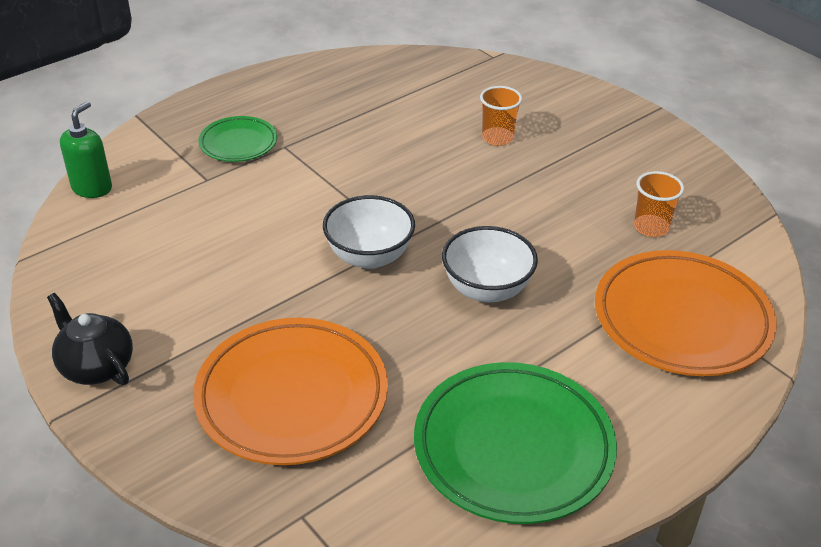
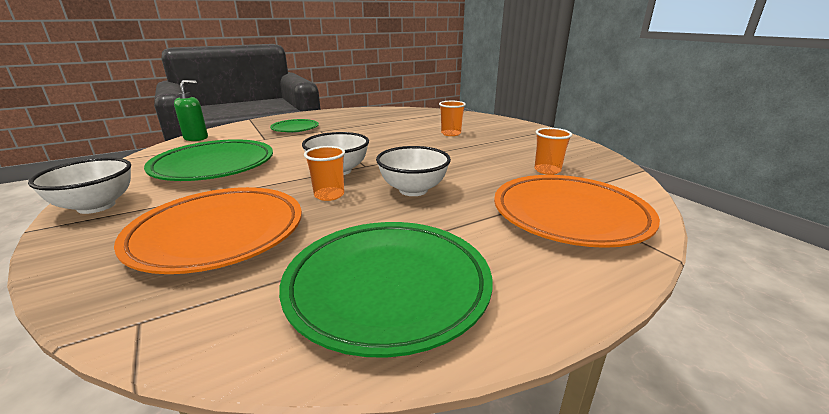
camera: 10 degrees right, 15 degrees down
(96, 366) = (96, 206): black teapot -> white bowl
(183, 263) = (214, 166): none -> green plate
(383, 312) = (329, 195): none -> orange cup

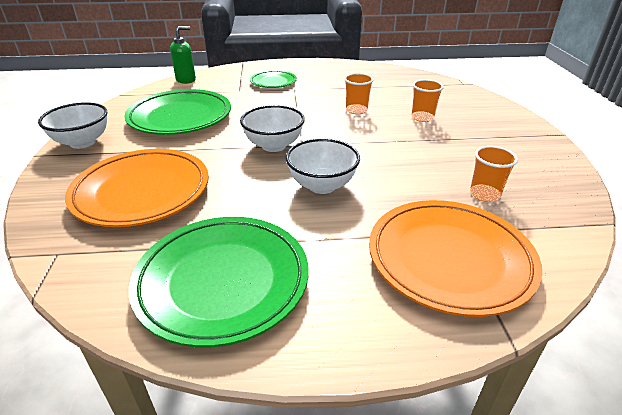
camera: 25 degrees right, 10 degrees up
(329, 195) = (246, 173): orange cup -> orange cup (356, 110)

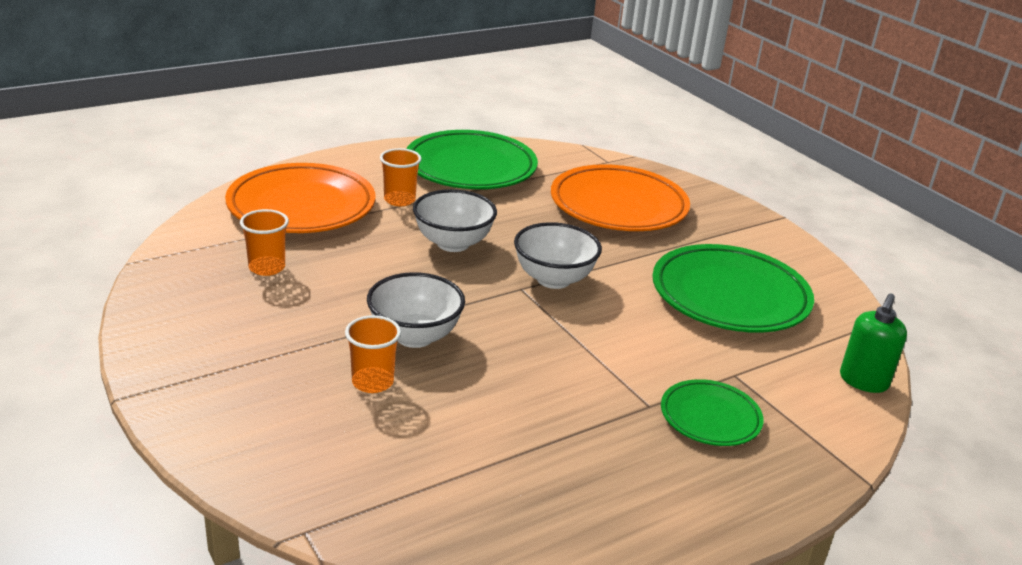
camera: 150 degrees right, 5 degrees down
(82, 142) = (770, 238): white bowl -> white bowl (414, 336)
(356, 110) = (494, 373): orange cup -> orange cup (399, 200)

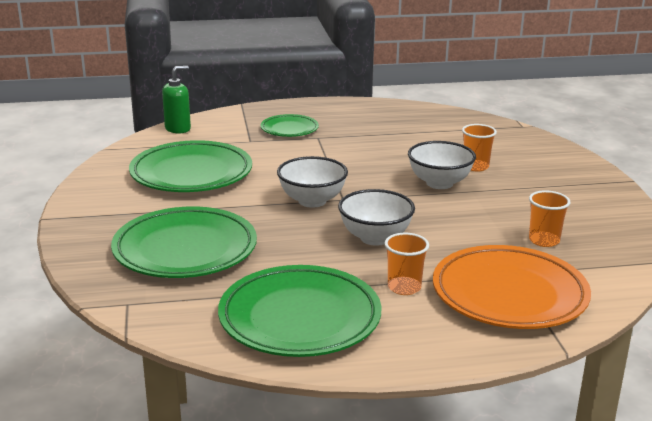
camera: 155 degrees left, 5 degrees down
(618, 206) = (185, 250): orange plate -> green plate

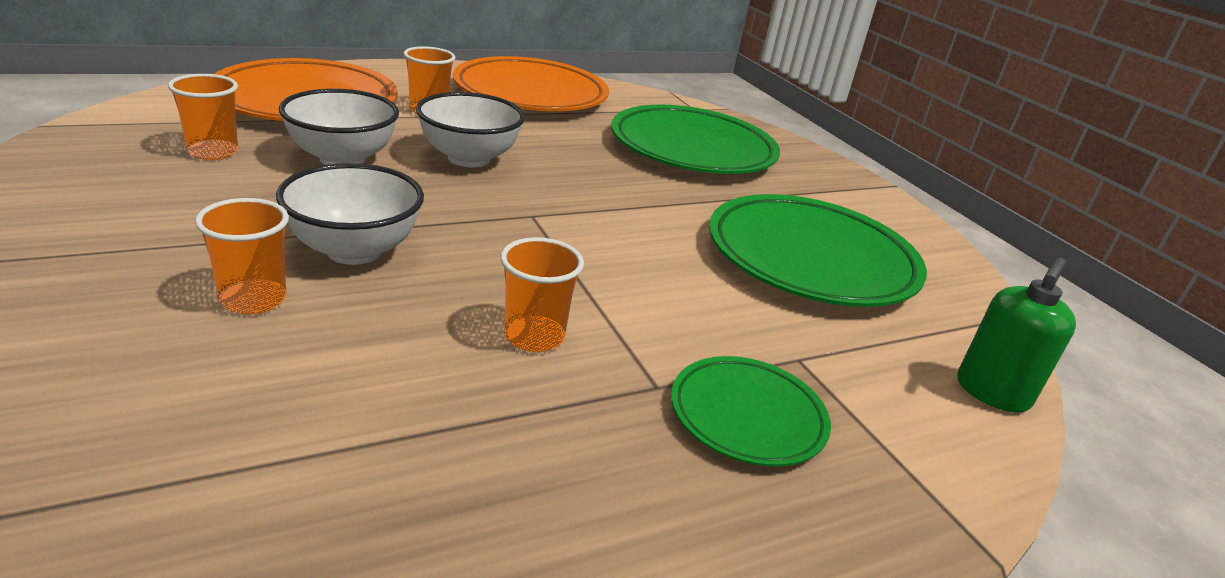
camera: 160 degrees right, 5 degrees up
(300, 318) = (530, 94): green plate -> orange plate
(312, 201) = (580, 211): white bowl -> white bowl (342, 159)
(360, 151) = (534, 336): none -> orange cup

